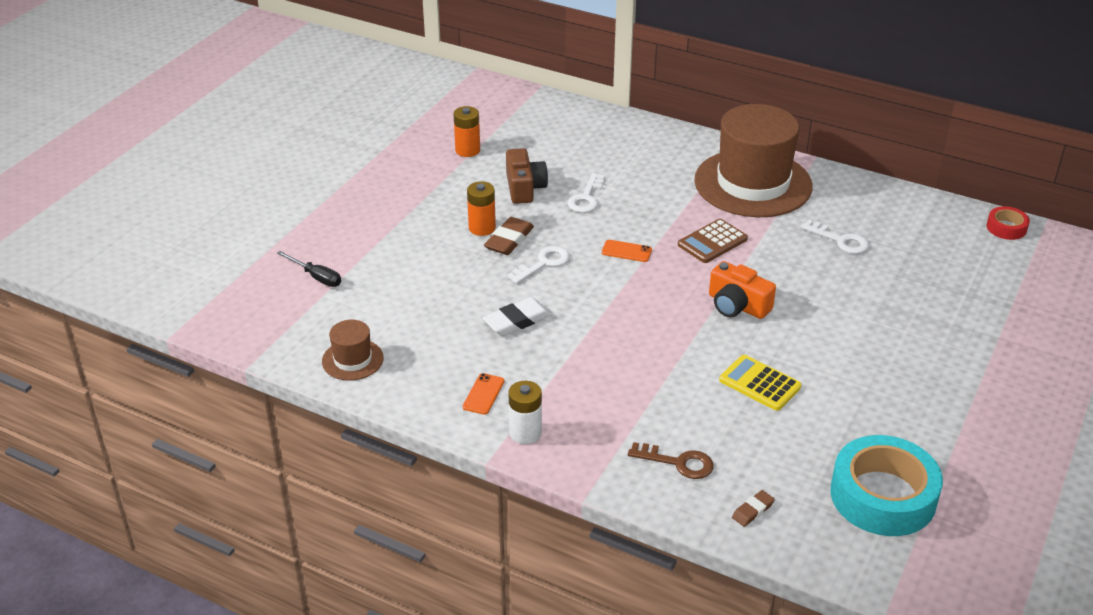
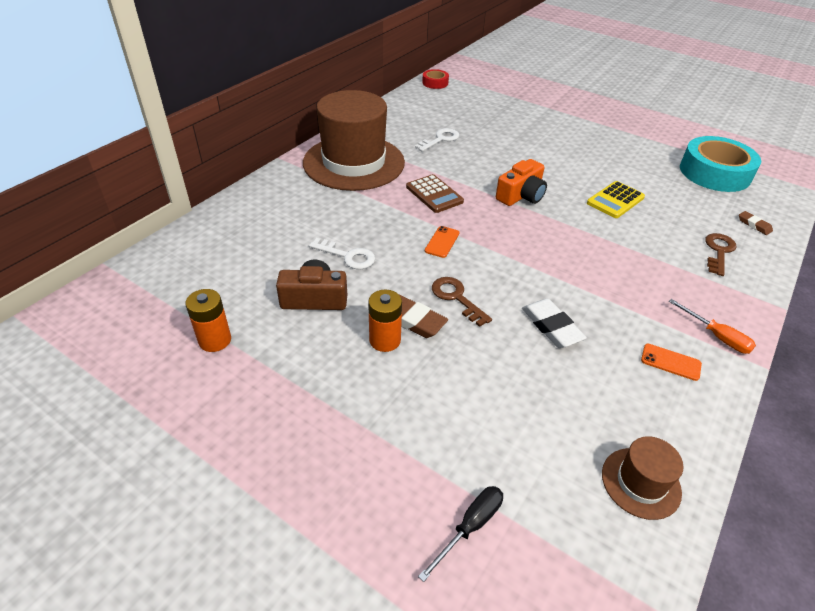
camera: 85 degrees left, 5 degrees up
(525, 433) = (716, 336): white battery -> orange screwdriver
(543, 263) = (456, 298): white key -> brown key

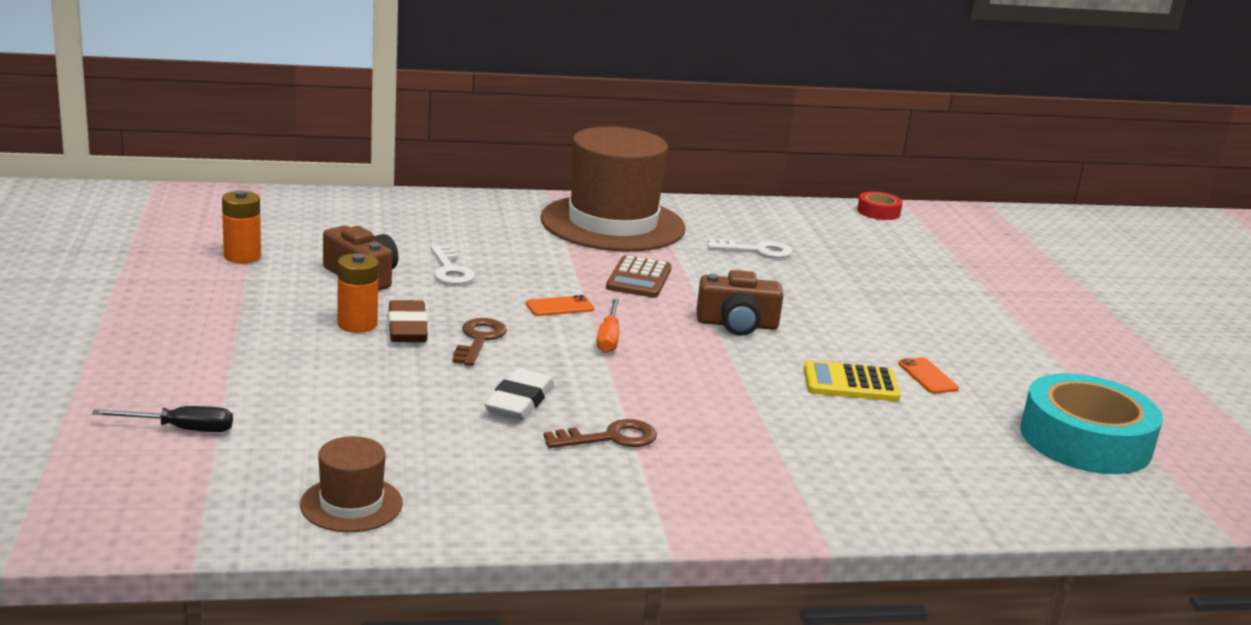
camera: 45 degrees right, 20 degrees down
(521, 195) = (737, 324): orange camera -> brown camera
(670, 362) = (575, 485): orange phone -> orange phone (927, 376)
(716, 336) = (677, 507): orange screwdriver -> orange screwdriver (608, 338)
(718, 251) = (874, 478): brown key -> brown key (610, 438)
(754, 225) = (1001, 495): brown eraser -> none

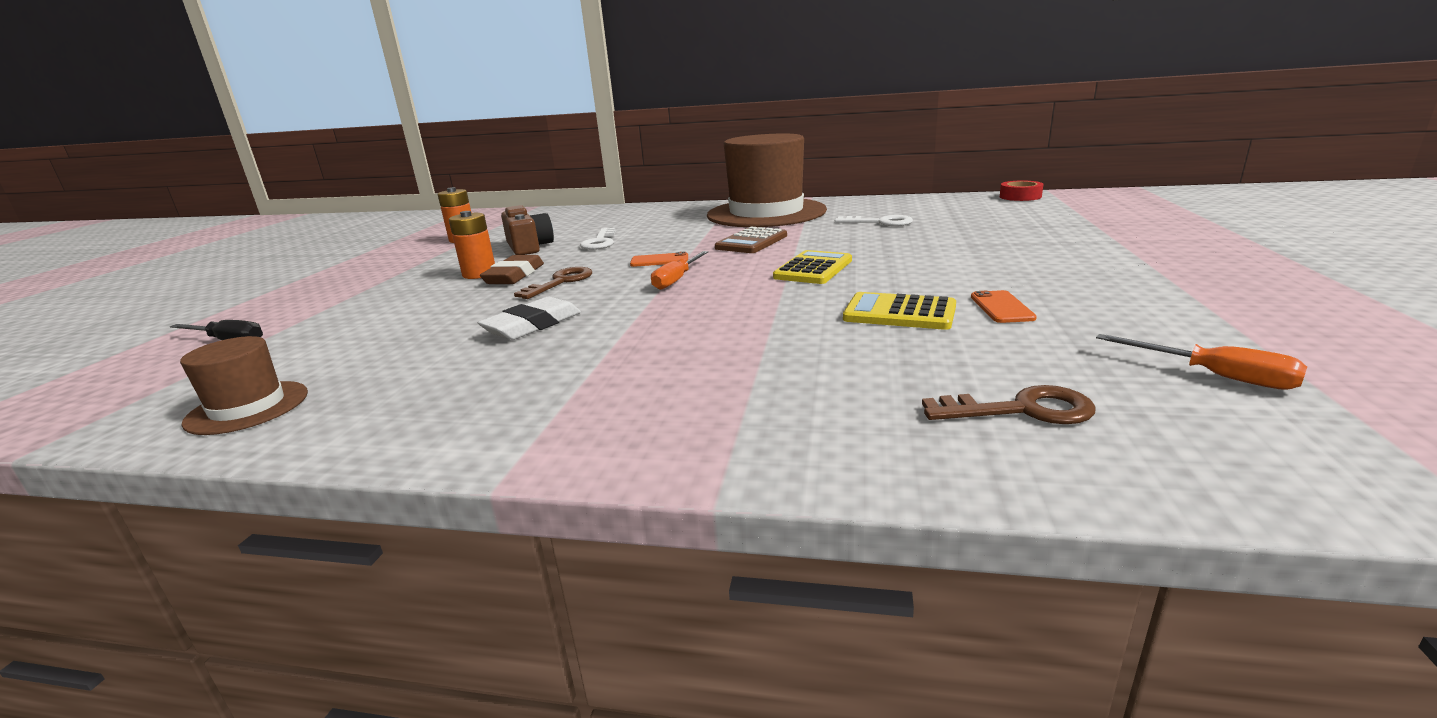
camera: 25 degrees right, 0 degrees up
(610, 438) = (579, 357): brown key -> brown key (1021, 410)
(737, 324) = (813, 269): brown camera -> yellow calculator
(1085, 440) = (1215, 376): turquoise tape -> orange screwdriver

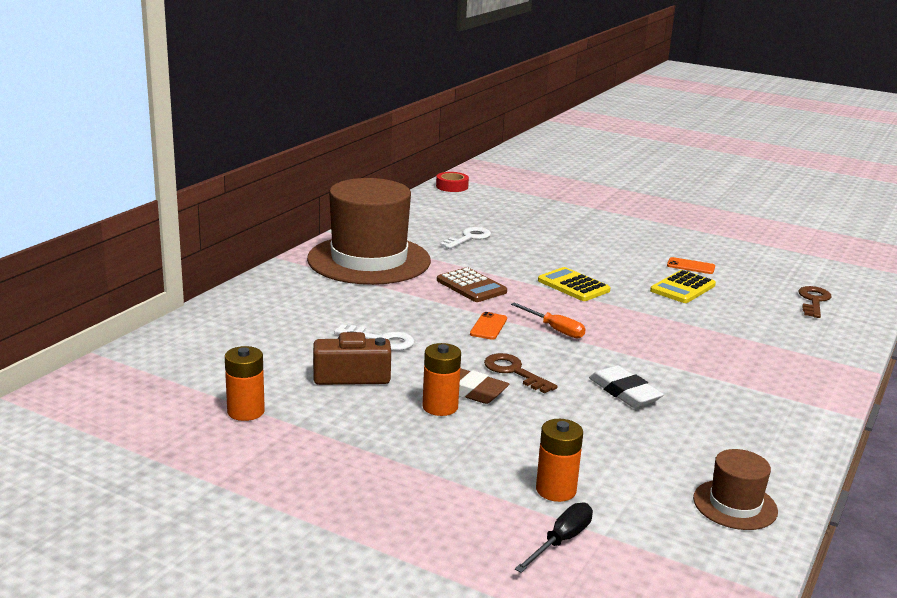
camera: 75 degrees left, 0 degrees up
(319, 328) = (556, 490): none -> orange battery
(1215, 376) = (794, 263): orange screwdriver -> none

